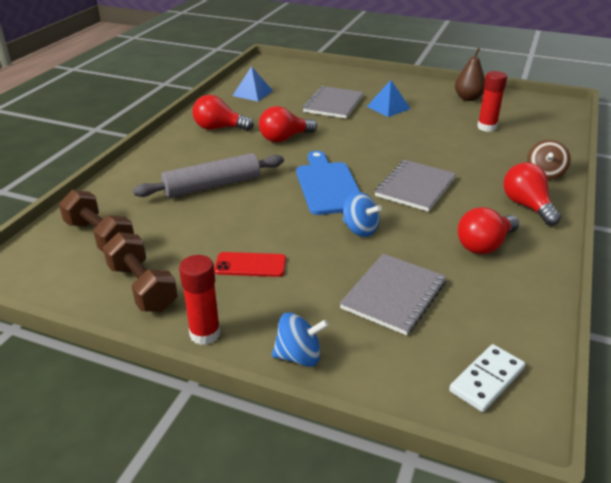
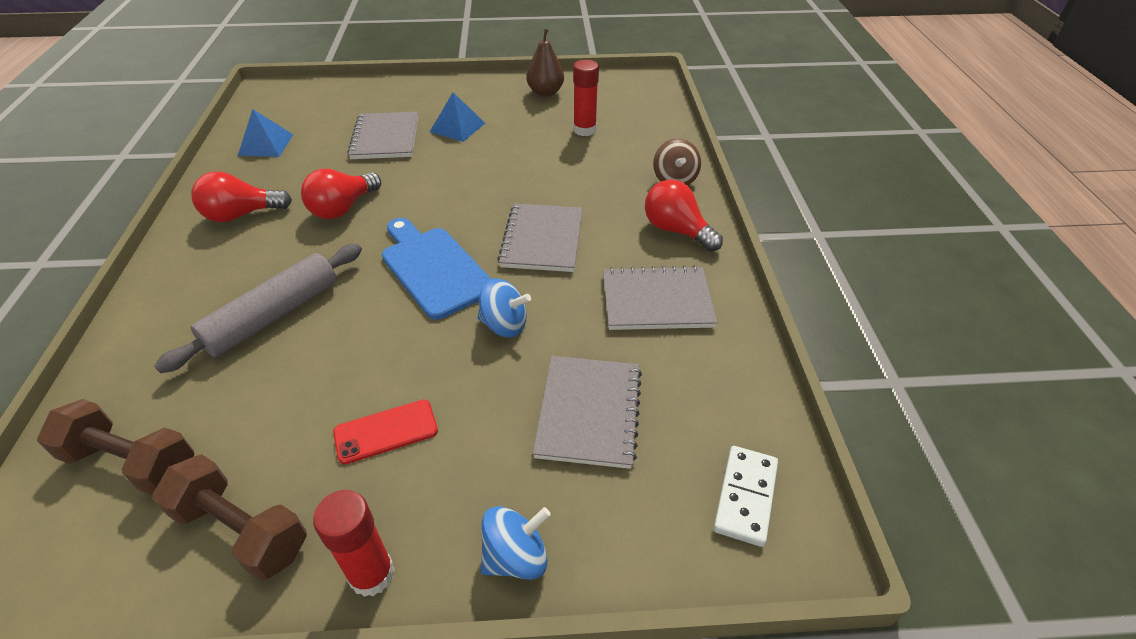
camera: 25 degrees left, 10 degrees up
(484, 245) = (657, 301): red light bulb -> grey notebook

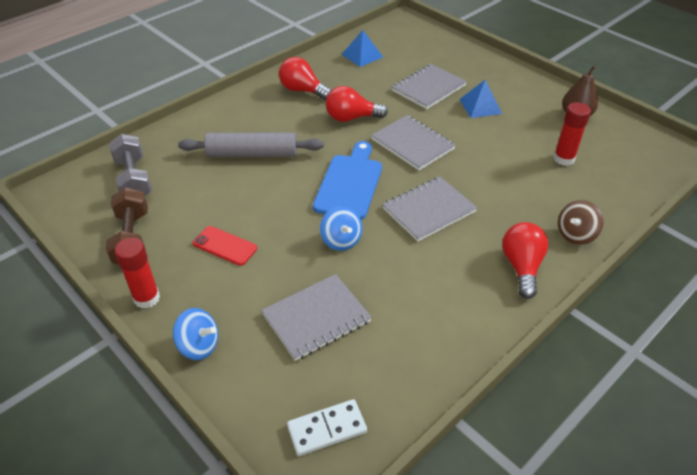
camera: 50 degrees right, 0 degrees up
(131, 462) = (133, 179): brown dumbbell -> grey dumbbell
(657, 301) = (440, 296): grey notebook -> grey notebook (412, 144)

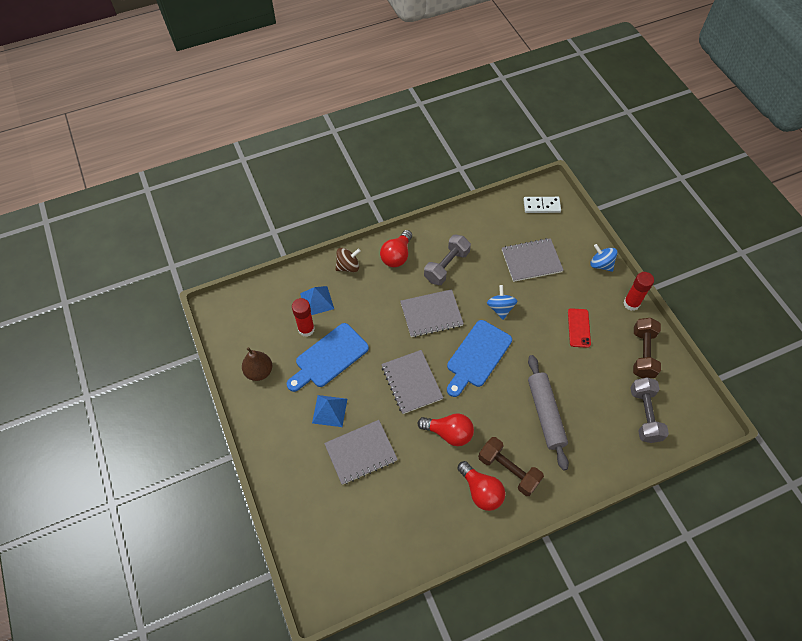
camera: 160 degrees left, 15 degrees up
(225, 246) = (579, 328): red phone -> red phone turned 45 degrees clockwise
(252, 154) = (545, 414): grey rolling pin -> grey rolling pin turned 60 degrees clockwise
(280, 107) = (508, 470): none -> brown dumbbell
(362, 55) = (400, 534): blue pyramid -> blue pyramid (317, 301)
(442, 273) = (446, 266): none -> grey dumbbell
(516, 142) = (329, 357): none -> blue cutting board

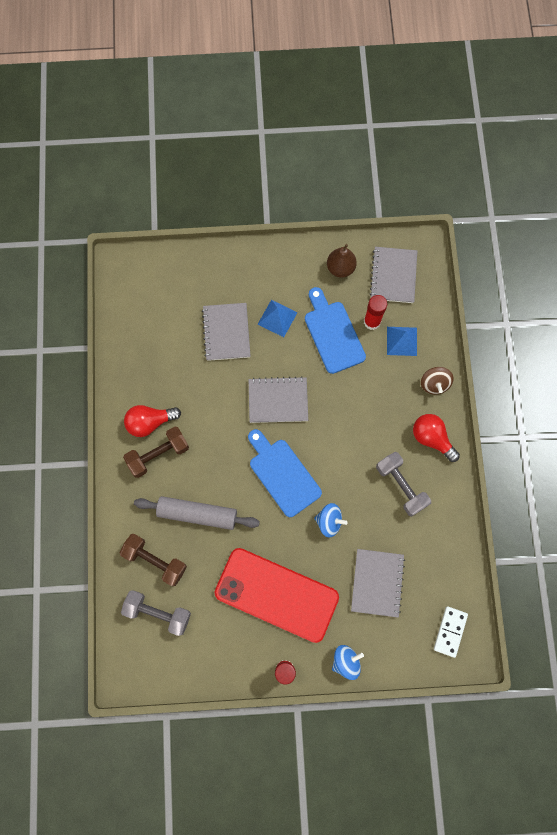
camera: 110 degrees right, 15 degrees up
(431, 314) = (347, 447): grey notebook -> grey notebook (393, 276)
(449, 433) = (214, 415): red light bulb -> none
(579, 328) = (276, 595): red phone -> red phone, size x2.42
(642, 353) = (222, 648): brown dumbbell -> brown dumbbell (155, 560)

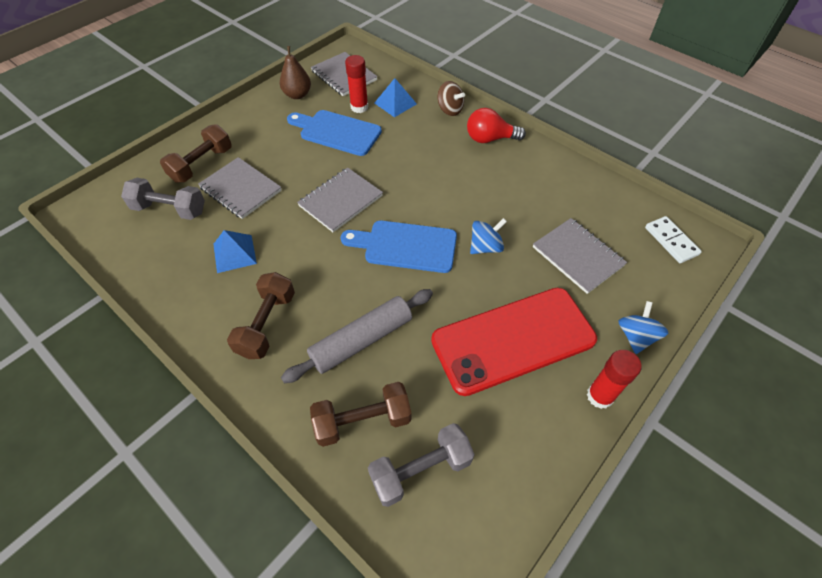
camera: 45 degrees left, 20 degrees down
(150, 422) = (230, 305): red light bulb -> none
(220, 286) = (202, 164): none -> brown dumbbell
(277, 318) = (278, 152): blue pyramid -> blue pyramid (234, 253)
(401, 486) = (507, 181): grey dumbbell -> grey dumbbell (170, 210)

